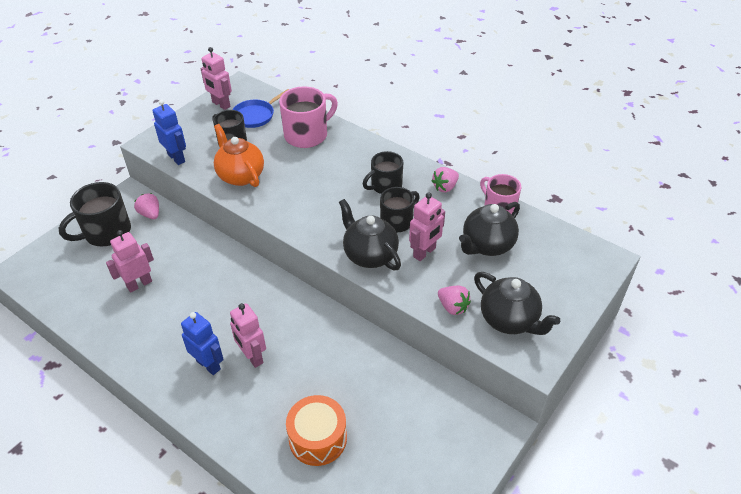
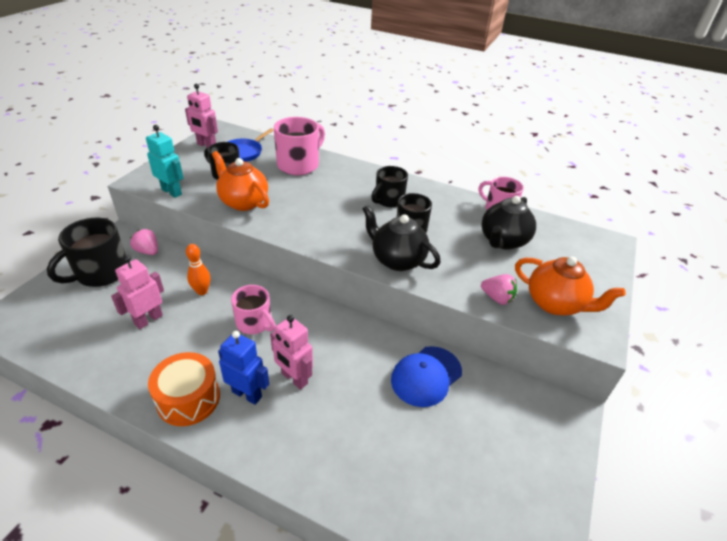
camera: 15 degrees left, 5 degrees down
(176, 158) = (172, 192): blue robot -> turquoise robot
(191, 261) = (202, 291): none -> orange bowling pin
(231, 299) = (254, 323): none -> pink mug
(318, 438) = (392, 456): orange drum -> orange drum (188, 399)
(373, 372) = (426, 376): none -> blue cap
(424, 252) = (449, 252): pink robot -> none
(445, 187) = (443, 197): pink strawberry -> none
(509, 320) = (555, 304): black teapot -> orange teapot

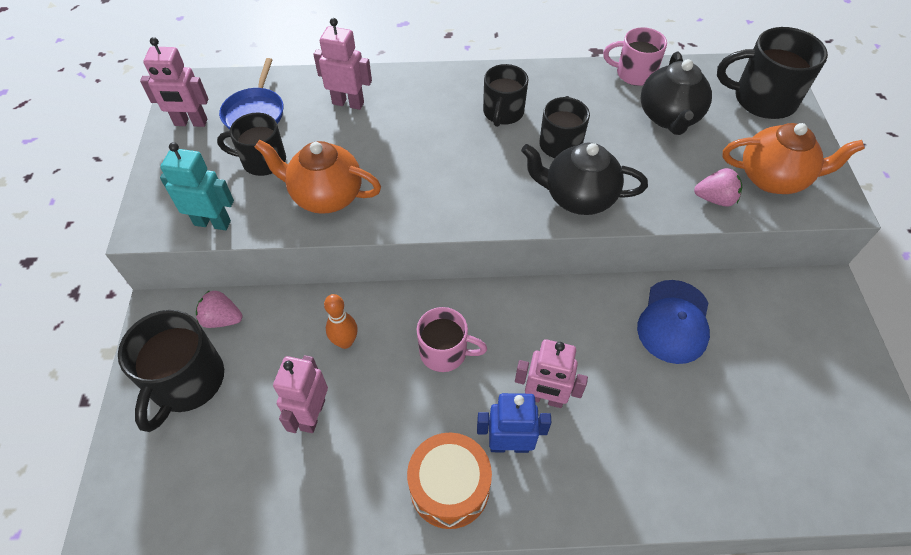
camera: 25 degrees left, 15 degrees up
(299, 165) = (348, 103): pink mug -> pink robot
(586, 256) = (762, 99): none -> black mug

